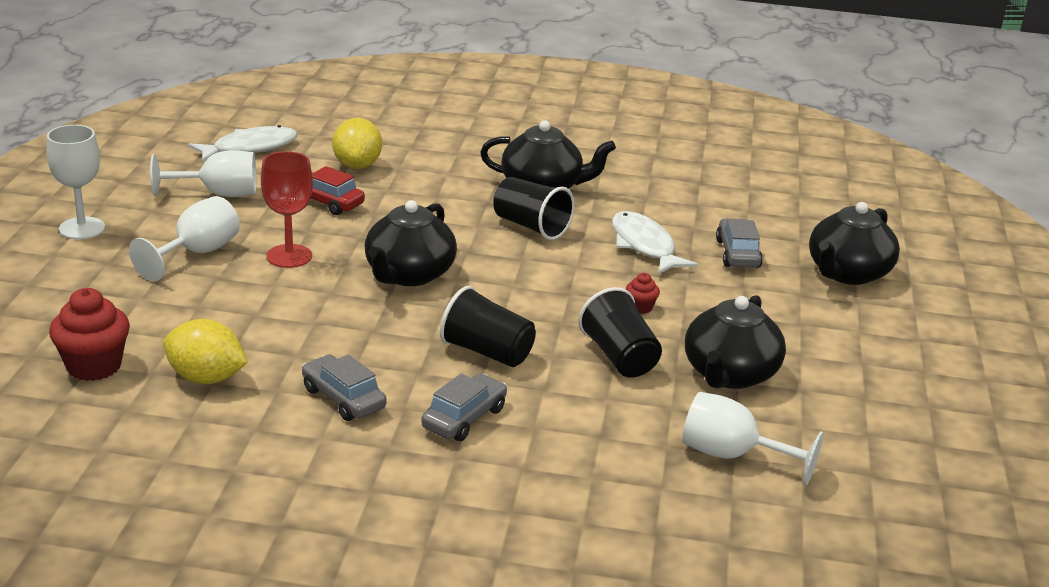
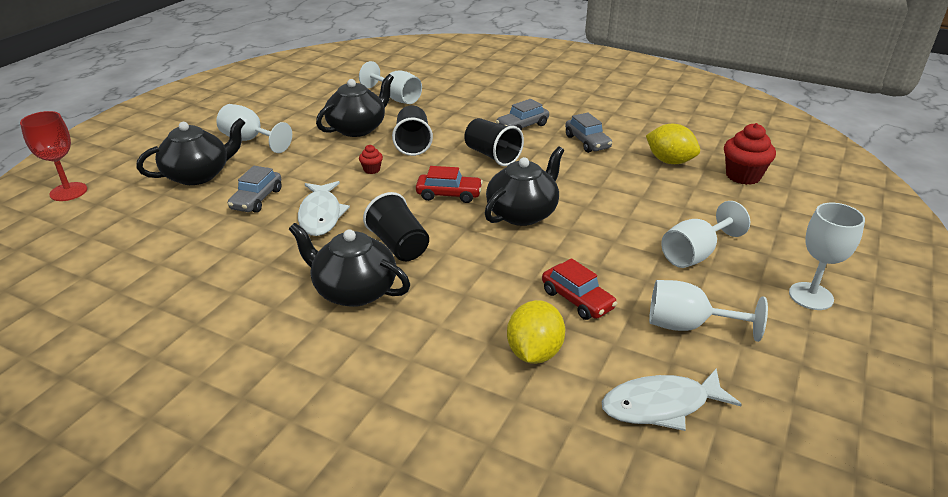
camera: 160 degrees left, 5 degrees up
(289, 256) = (616, 241): red goblet -> red goblet (68, 192)
(513, 286) = (449, 195): none -> red car
(858, 331) = (250, 140): none -> white goblet

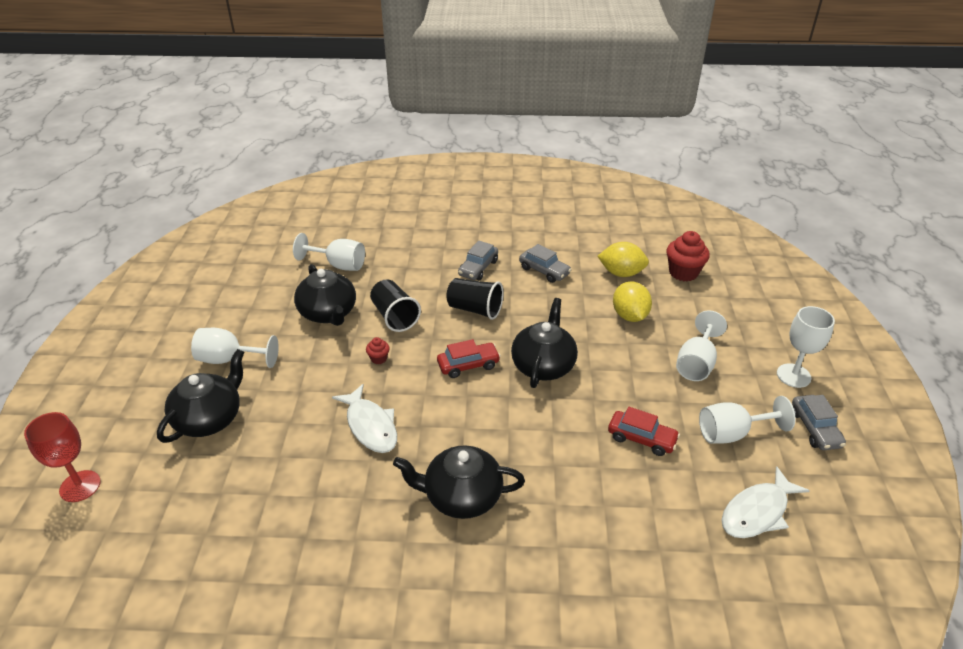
camera: 25 degrees left, 5 degrees up
(257, 199) = (294, 428): grey car -> grey car (815, 429)
(357, 128) = (328, 313): black teapot -> black teapot turned 135 degrees clockwise
(399, 245) = (465, 435): black cup -> none
(534, 352) = (643, 501): yellow lemon -> yellow lemon (629, 316)

